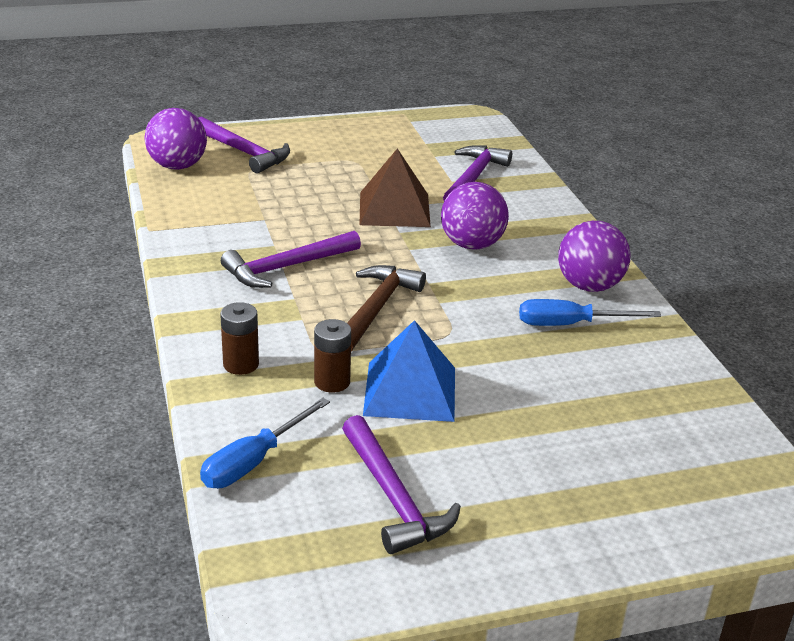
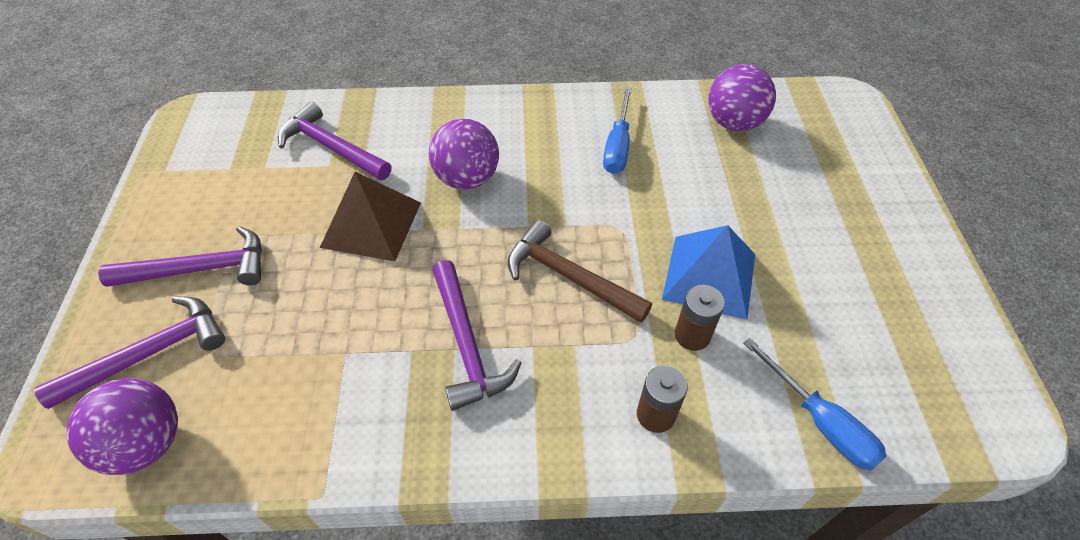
camera: 75 degrees left, 20 degrees up
(393, 497) = (861, 317): purple hammer -> purple hammer (200, 269)
(589, 286) = (560, 119): purple ball -> purple ball (734, 123)

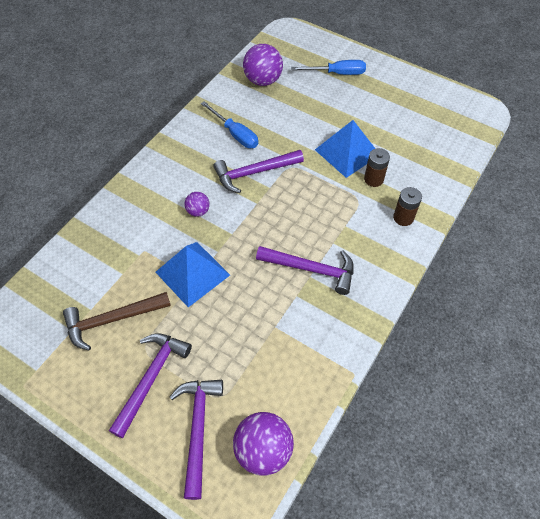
camera: 55 degrees left, 5 degrees up
(331, 147) = (107, 265): purple hammer -> purple hammer (254, 172)
(371, 224) = (192, 273): brown pyramid -> blue pyramid
(467, 179) = (198, 211): purple ball -> purple ball, size x0.54
(569, 276) = (304, 205): brown hammer -> brown hammer (112, 320)
(820, 421) = (445, 165): blue screwdriver -> blue screwdriver (337, 73)

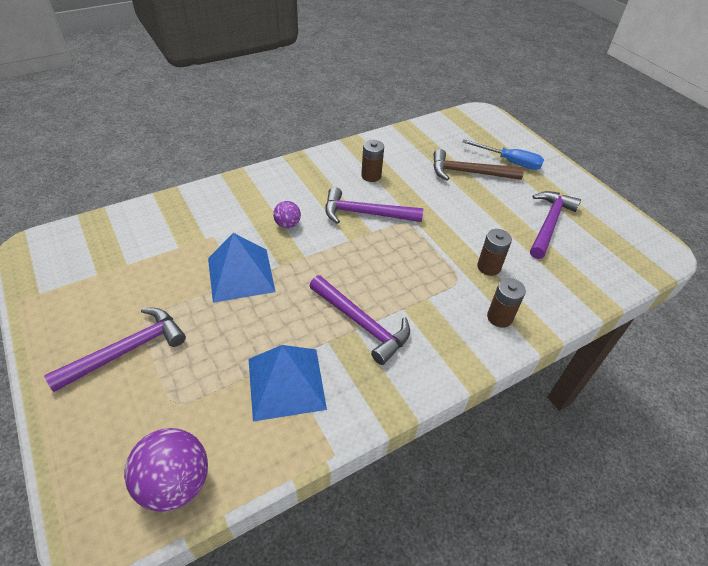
camera: 25 degrees right, 10 degrees down
(112, 320) = (137, 281): brown hammer -> brown hammer (469, 172)
(198, 429) = (129, 423): purple hammer -> purple hammer (549, 223)
(235, 134) = (371, 176): blue screwdriver -> brown battery
(263, 80) = (429, 143): purple ball -> none
(347, 152) = (475, 232): blue pyramid -> blue pyramid (286, 383)

